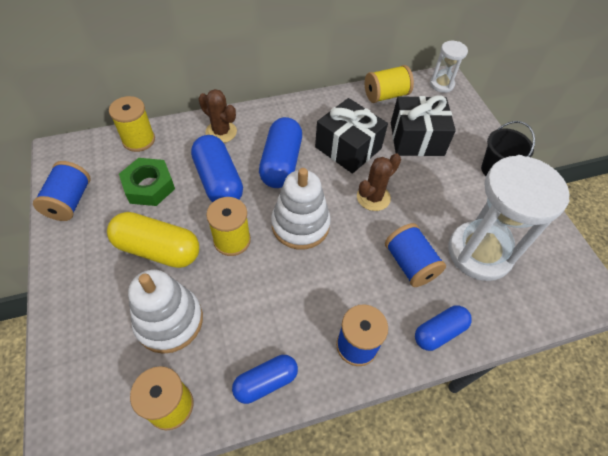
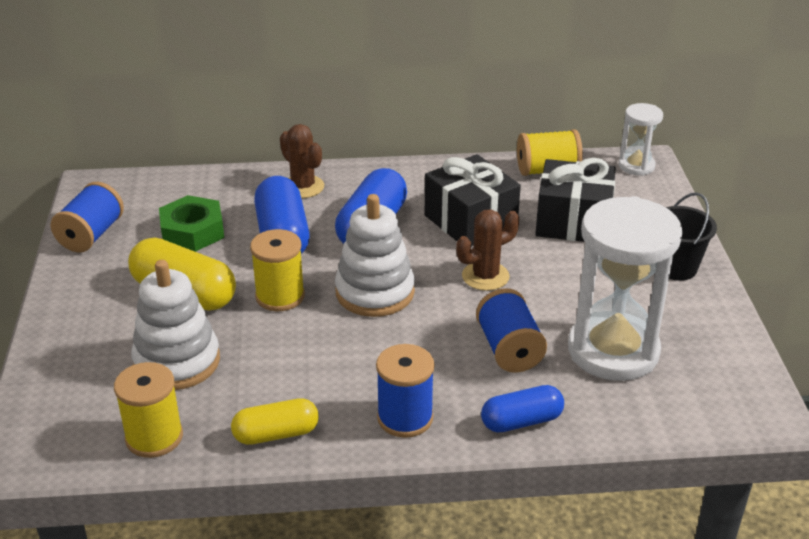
camera: 15 degrees right, 20 degrees down
(139, 140) = (194, 184): yellow spool -> none
(266, 382) = (276, 434): blue capsule -> yellow capsule

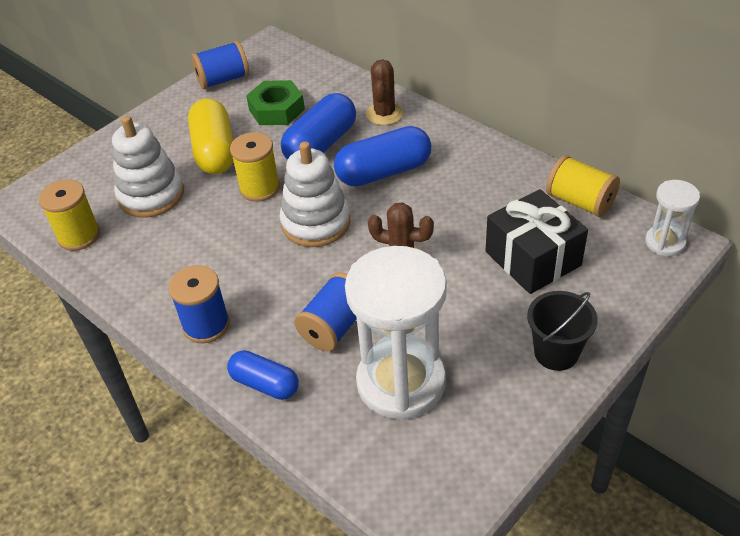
camera: 50 degrees right, 10 degrees up
(276, 434) = (131, 280): yellow capsule -> none
(470, 221) = (456, 209): black gift -> none

